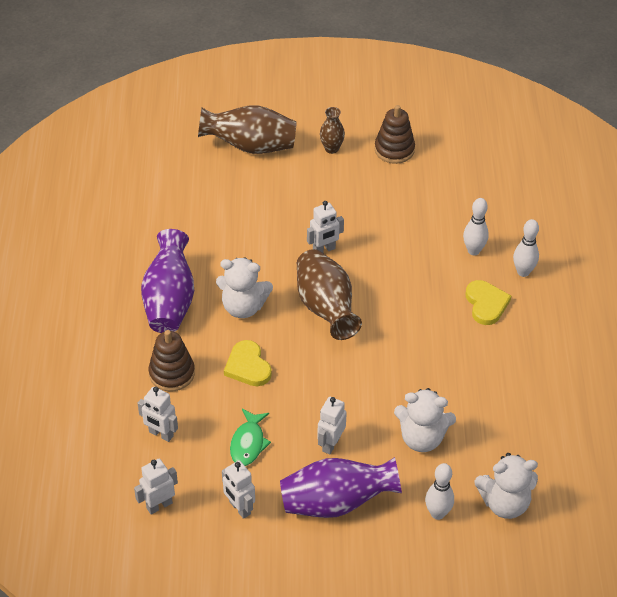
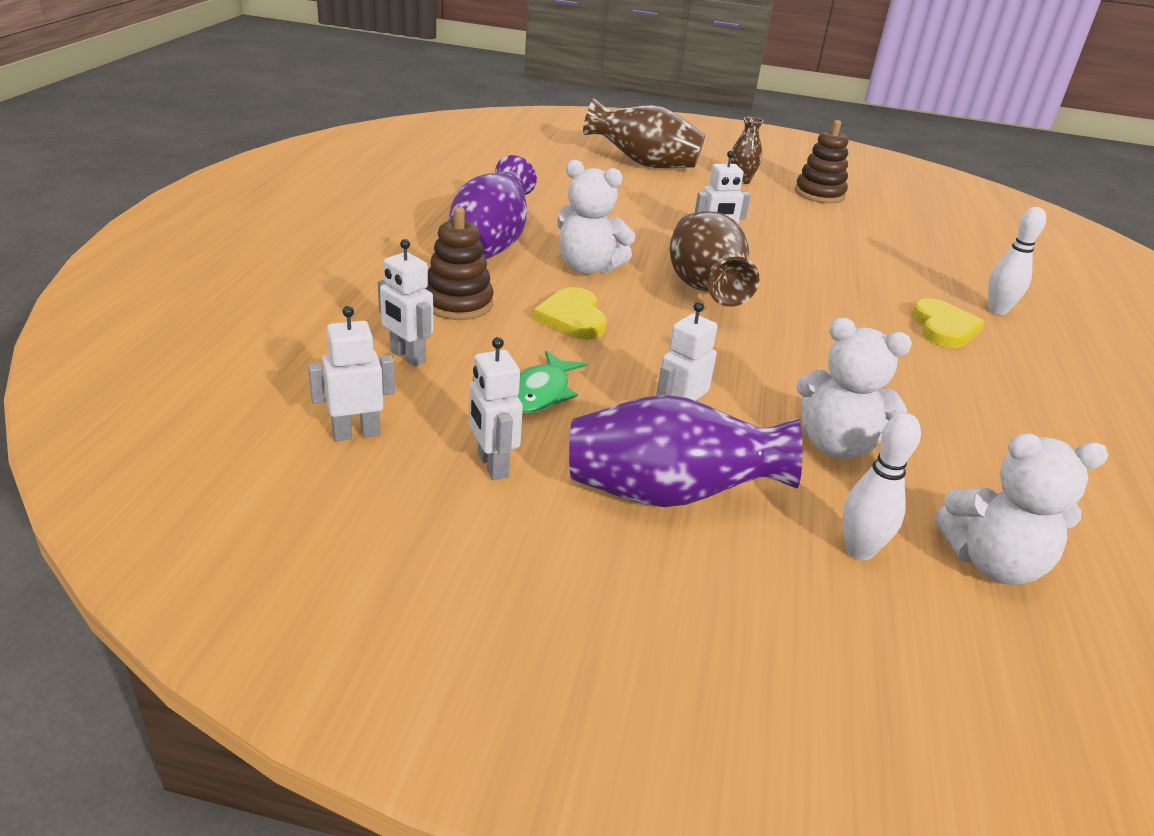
camera: 10 degrees right, 15 degrees down
(473, 250) = (923, 281): white bowling pin -> none

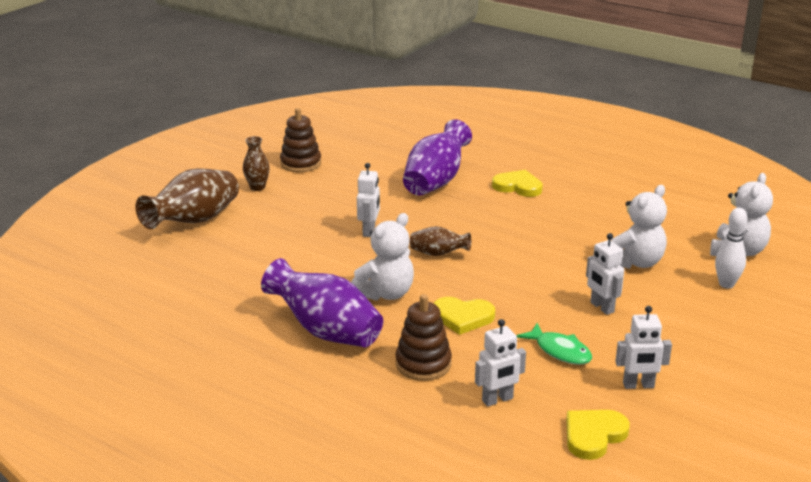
camera: 65 degrees left, 5 degrees down
(356, 433) = (593, 435): white robot -> yellow heart
(668, 494) = (674, 329): purple vase -> purple vase (436, 181)
(704, 289) = (438, 254): brown vase -> brown vase, size x0.52
(997, 310) = (502, 162): white bowling pin -> none

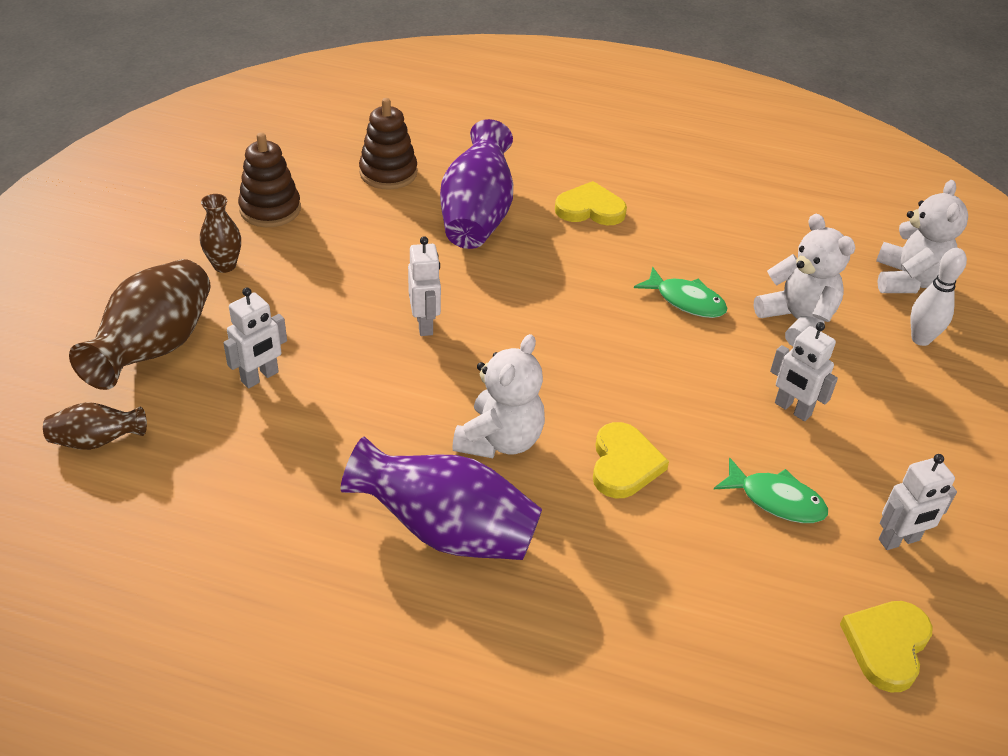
camera: 20 degrees left, 15 degrees up
(423, 364) = (610, 565): brown stacking toy -> brown stacking toy (388, 173)
(438, 254) = (539, 351): brown vase -> brown vase (97, 441)
(463, 317) = (624, 464): yellow heart -> yellow heart turned 75 degrees counterclockwise
(497, 400) = (737, 610): white robot -> white robot (260, 377)
(558, 242) = (686, 301): none -> green fish
(635, 262) = (797, 320): white teddy bear -> white teddy bear turned 60 degrees counterclockwise

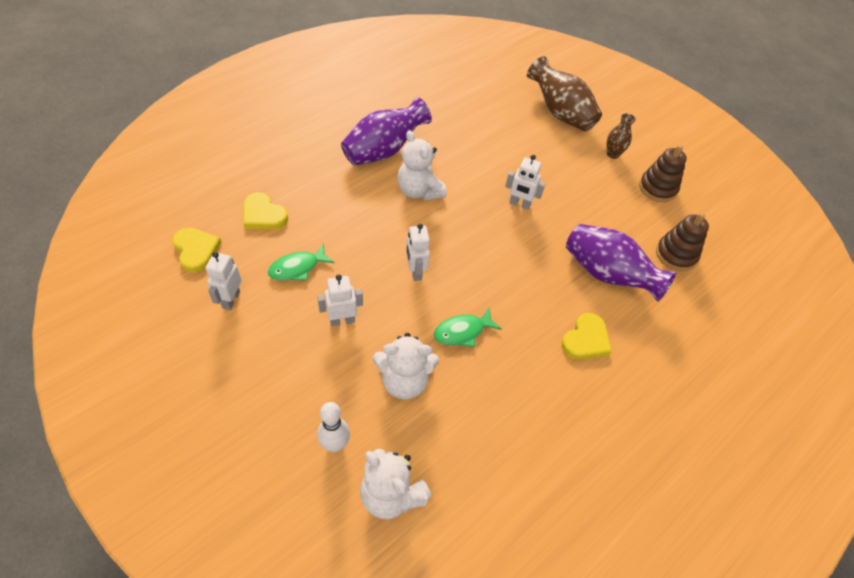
camera: 120 degrees right, 10 degrees up
(97, 441) = (511, 82): brown vase -> none
(260, 377) = (519, 135): white robot -> white robot (415, 271)
(624, 464) = (368, 225): yellow heart -> yellow heart (263, 215)

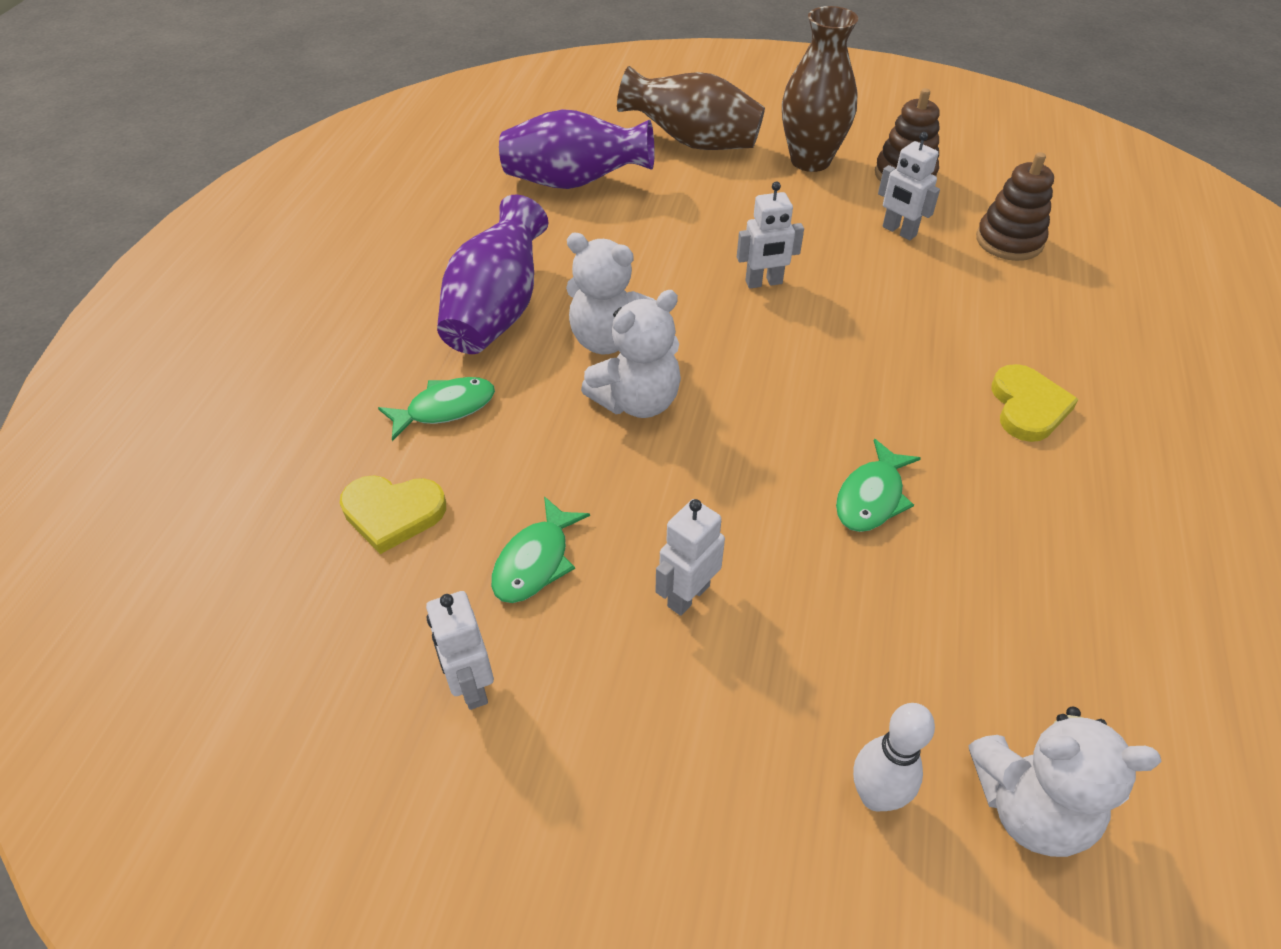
camera: 30 degrees left, 5 degrees down
(196, 250) = (325, 644): yellow heart -> none
(322, 183) = (445, 408): none -> green fish
(404, 381) = (869, 622): white teddy bear -> white teddy bear (637, 401)
(415, 271) = (720, 455): white robot -> white robot (899, 231)
(607, 275) = (963, 310): purple vase -> purple vase (575, 183)
(612, 154) = (810, 161): brown vase -> brown vase, size x1.92

